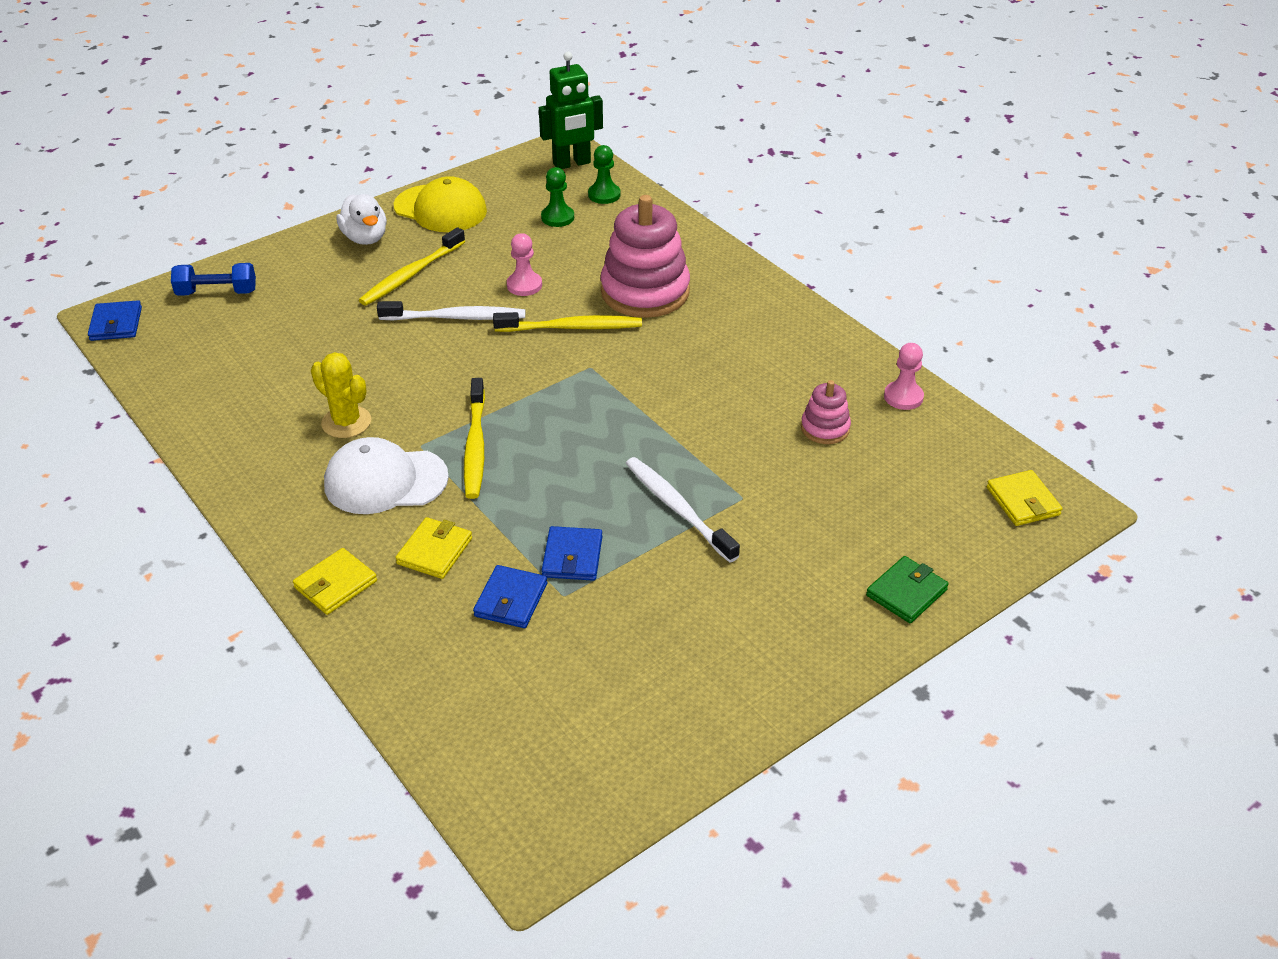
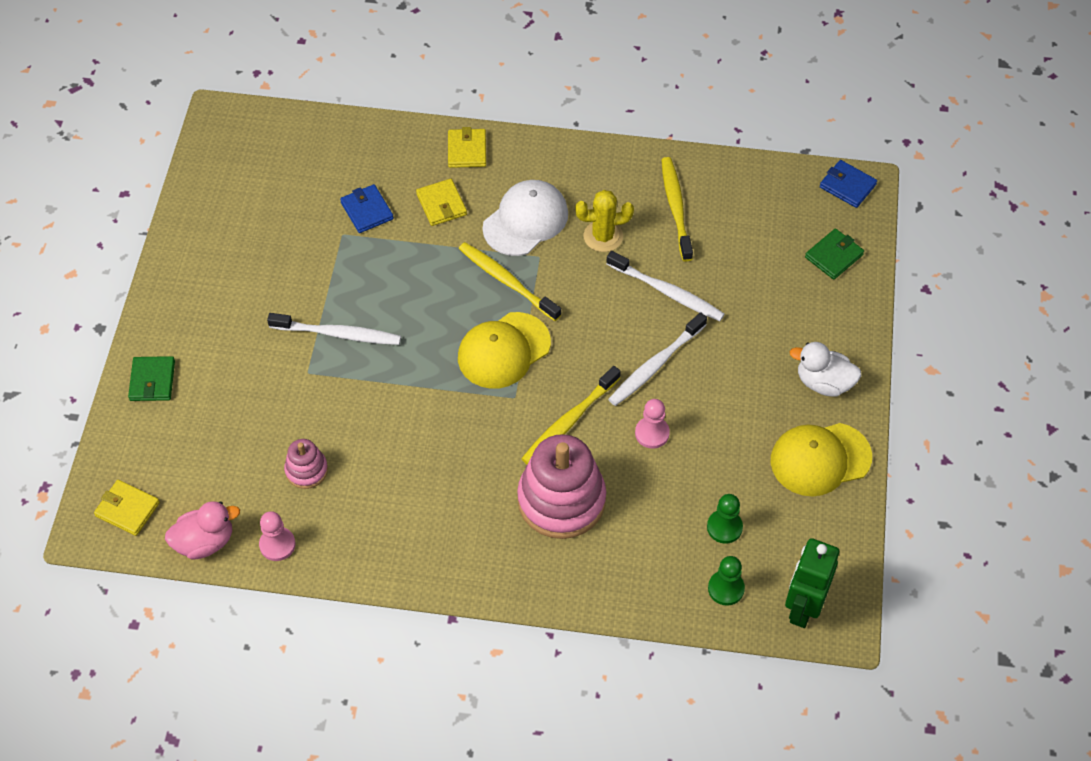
camera: 135 degrees right, 15 degrees up
(217, 292) = (834, 256): blue dumbbell -> green wallet
(368, 352) = (667, 292): none -> white toothbrush
(411, 274) = (740, 377): yellow toothbrush -> yellow toothbrush (676, 208)
(553, 401) = (503, 350): none -> yellow cap
(572, 557) = (364, 258): blue wallet -> none
(967, 435) = (205, 542): none -> pink duck

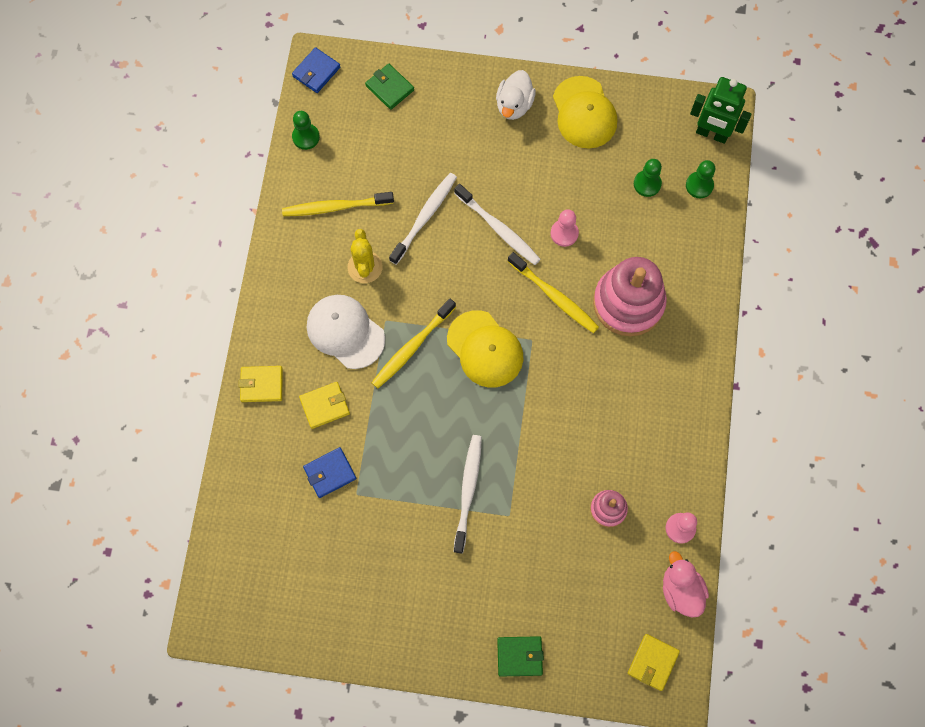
camera: 90 degrees left, 15 degrees up
(762, 179) = (306, 137): none -> green pawn

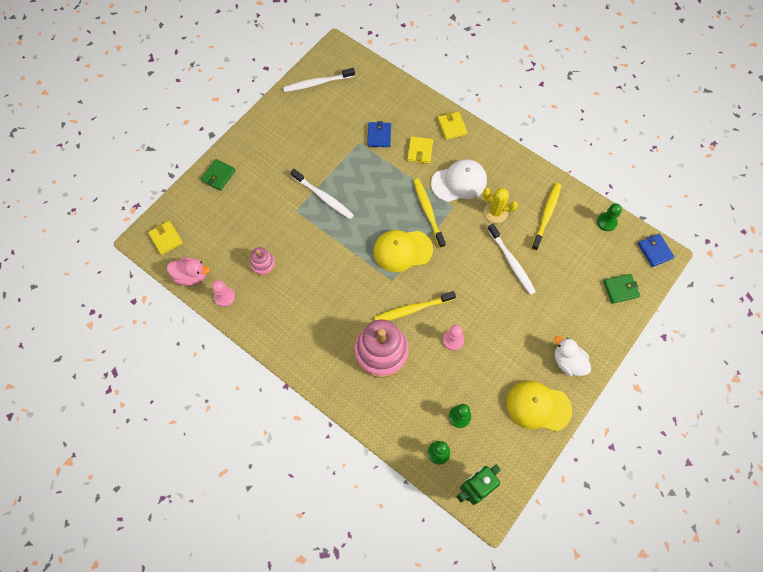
camera: 120 degrees right, 5 degrees down
(261, 384) = (452, 127): yellow wallet -> yellow wallet turned 45 degrees counterclockwise
(498, 229) = (479, 301): white toothbrush -> white toothbrush (317, 83)

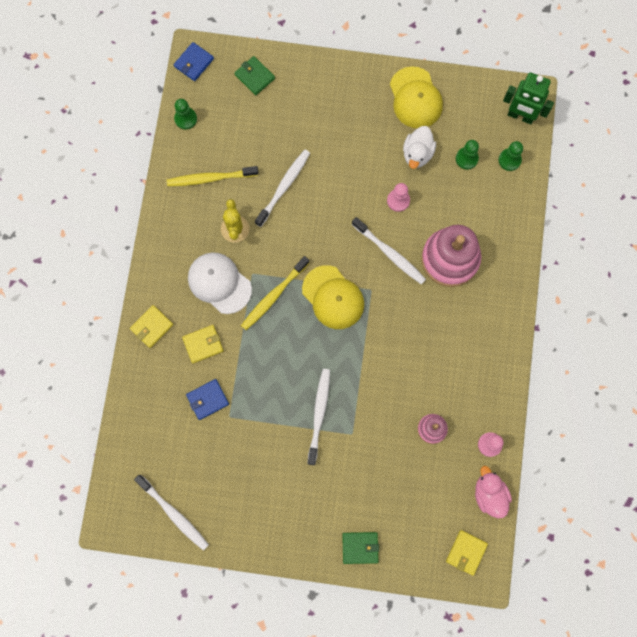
camera: 120 degrees left, 10 degrees up
(412, 309) = (390, 253): yellow toothbrush -> white toothbrush
(568, 362) = (357, 91): white duck -> white duck (417, 154)

